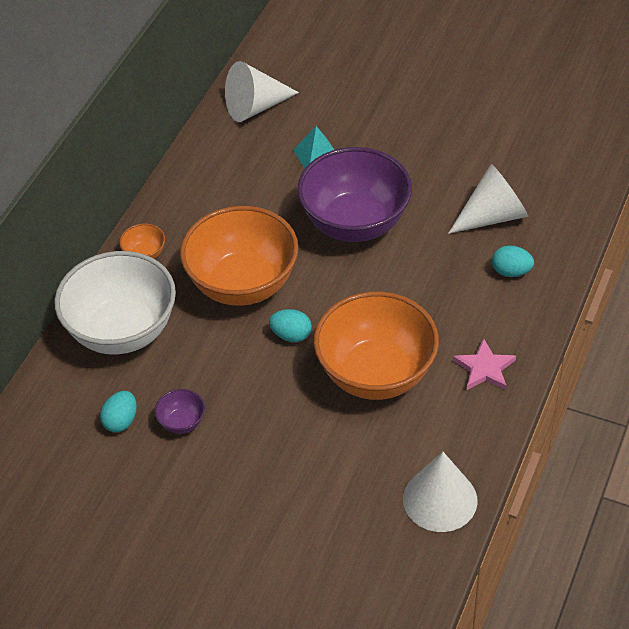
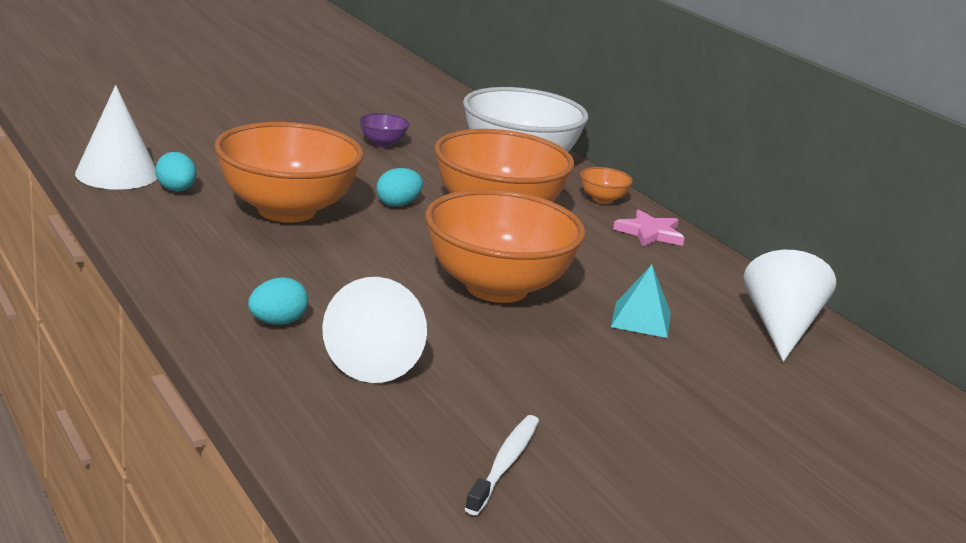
camera: 120 degrees right, 25 degrees down
(121, 421) = (422, 132): turquoise egg -> turquoise egg (176, 190)
(355, 223) = (496, 288): purple bowl -> orange bowl
(484, 368) = (192, 248): pink star -> pink star (649, 233)
(519, 130) = (504, 464): none -> white toothbrush

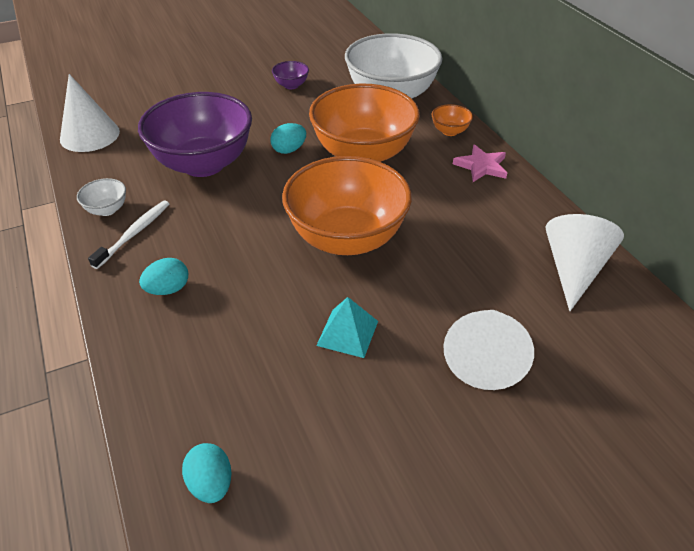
camera: 10 degrees right, 20 degrees up
(168, 246) = (107, 210): none -> white bowl
(176, 190) = (128, 149): turquoise egg -> turquoise egg (211, 483)
(286, 210) = (203, 164): orange bowl -> purple bowl
(377, 359) = (236, 327): white cone -> white cone (485, 358)
(504, 464) = (312, 451): white toothbrush -> white toothbrush (134, 234)
(641, 319) = (457, 267): turquoise pyramid -> turquoise pyramid (347, 333)

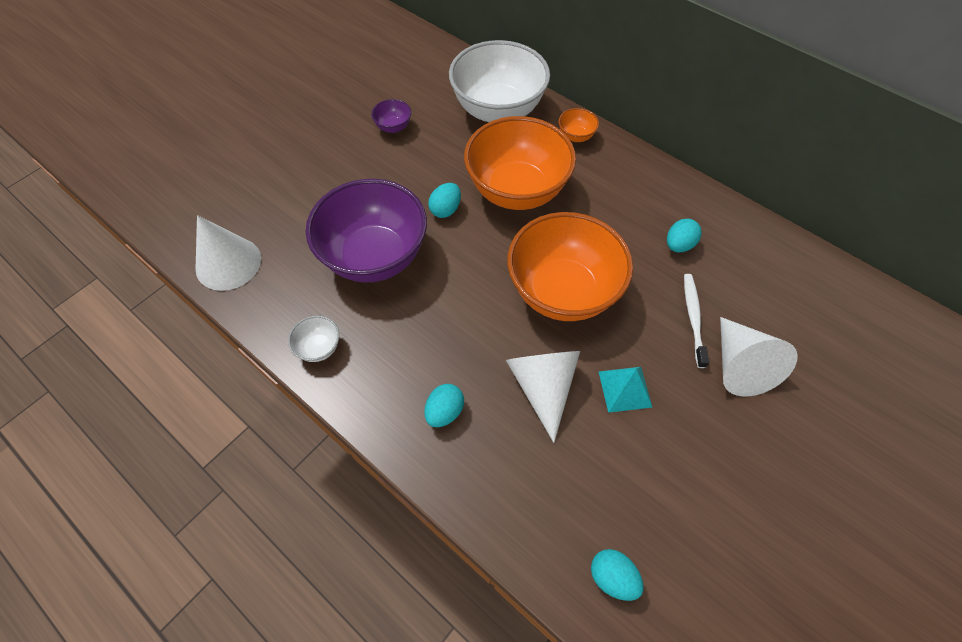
camera: 25 degrees left, 15 degrees up
(134, 234) = (367, 365): white toothbrush -> white toothbrush (693, 318)
(481, 166) = (625, 168): pink star -> none
(492, 239) = (678, 245): none -> turquoise egg
(573, 269) = (755, 251): white cone -> white cone (542, 386)

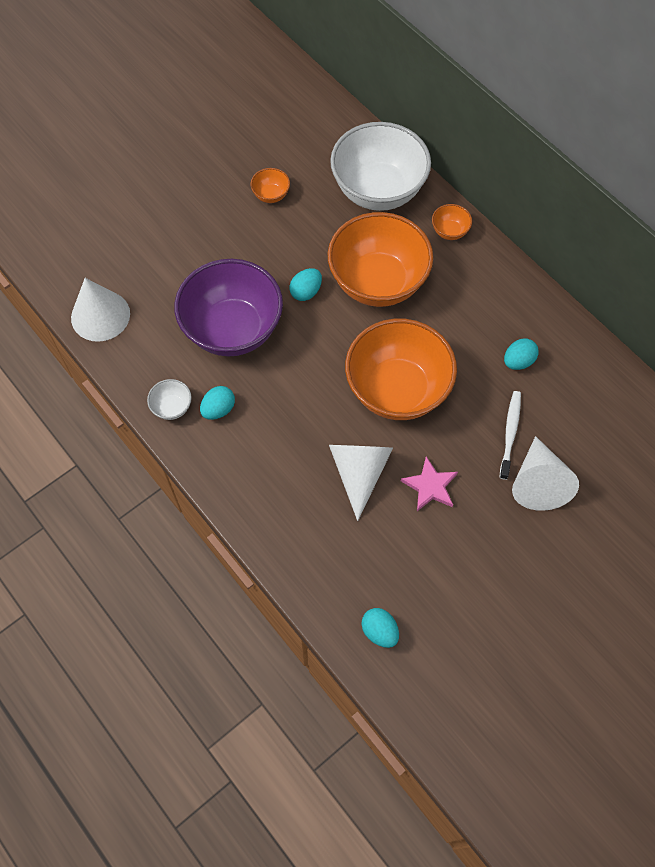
camera: 10 degrees right, 5 degrees up
(393, 127) = (271, 195): purple bowl -> orange bowl
(444, 412) = (271, 480): turquoise egg -> turquoise egg (218, 409)
(625, 389) = (430, 486): turquoise pyramid -> pink star

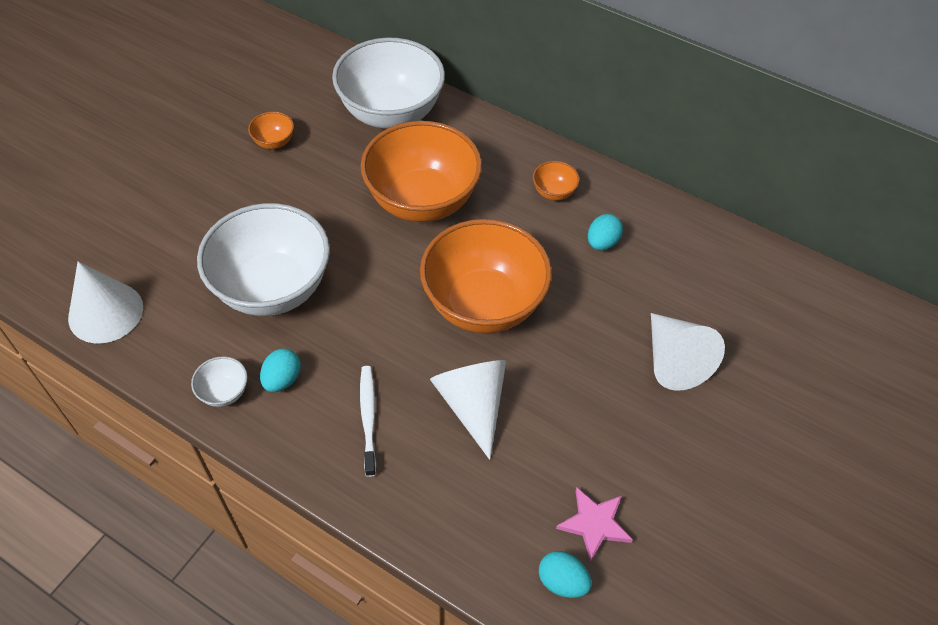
camera: 20 degrees left, 10 degrees down
(233, 329) = (273, 288): purple bowl -> white bowl
(306, 292) = (345, 229): turquoise egg -> none
(430, 486) = (558, 397): pink star -> pink star (594, 524)
(449, 231) = (481, 135): orange bowl -> orange bowl (553, 192)
(510, 433) = (623, 317): white toothbrush -> white toothbrush (368, 418)

